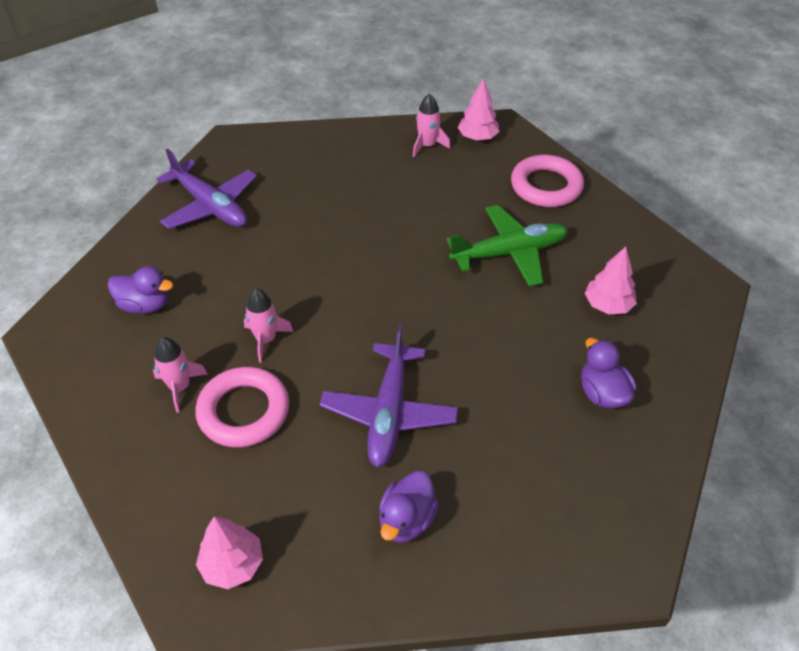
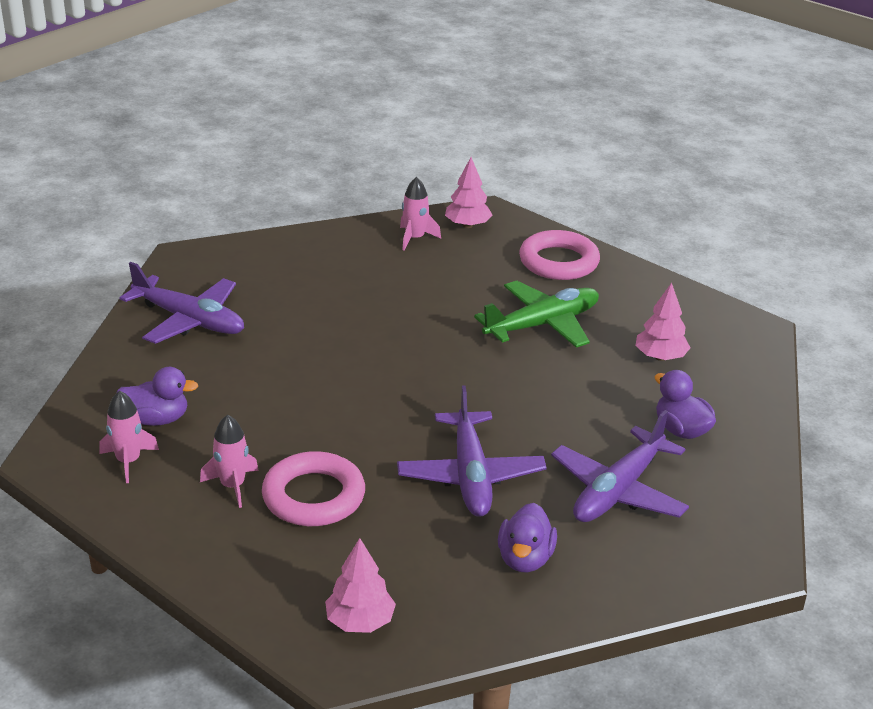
camera: 15 degrees left, 15 degrees down
(266, 339) = (310, 432): pink rocket -> pink rocket (128, 461)
(519, 455) = (618, 491): none -> purple plane

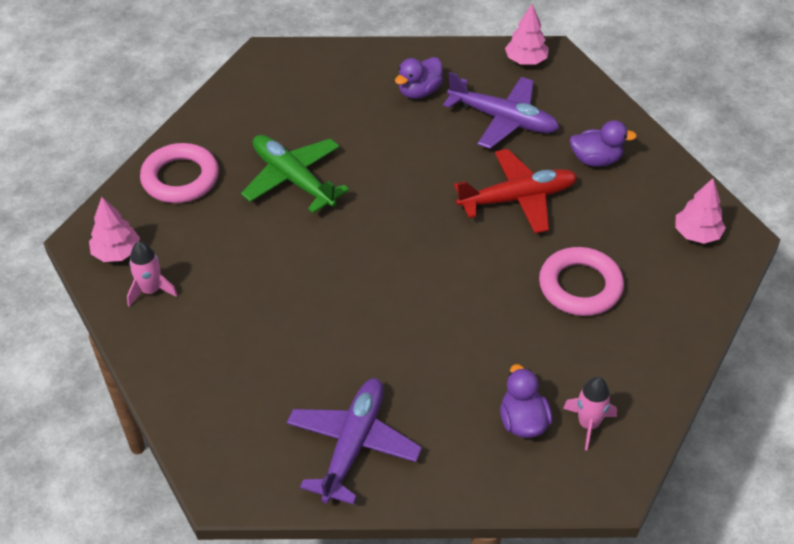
camera: 100 degrees left, 15 degrees up
(232, 486) = (589, 341): pink rocket -> none
(470, 476) = (518, 199): purple plane -> red plane
(660, 357) = (324, 106): pink tree -> pink tree (525, 60)

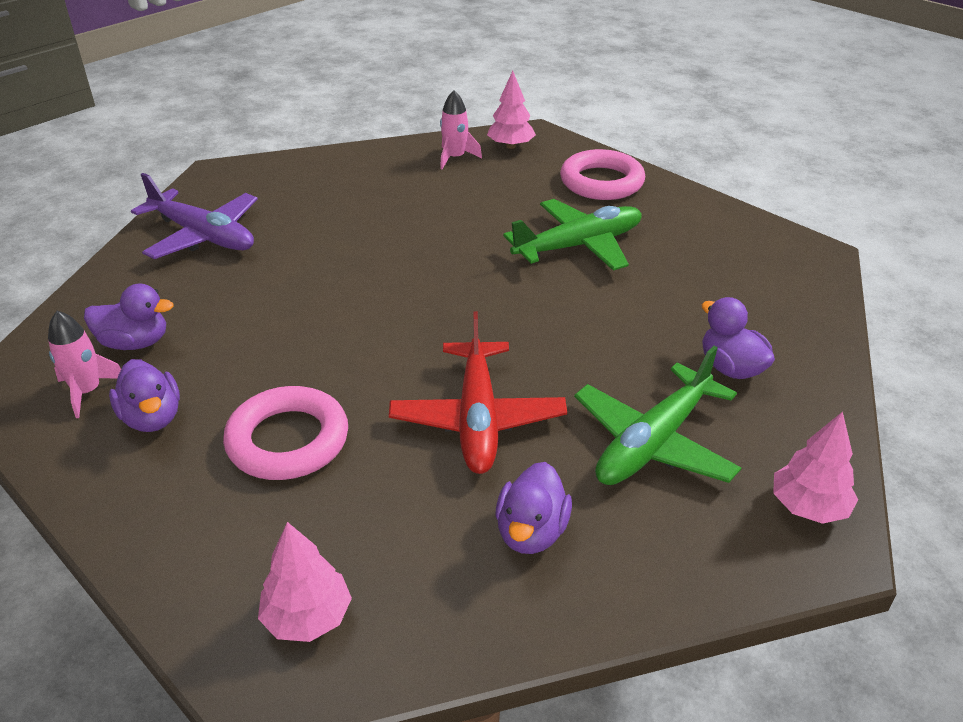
camera: 105 degrees right, 10 degrees down
(503, 120) = (653, 442): purple plane -> green plane
(595, 370) = (152, 418): none -> purple duck

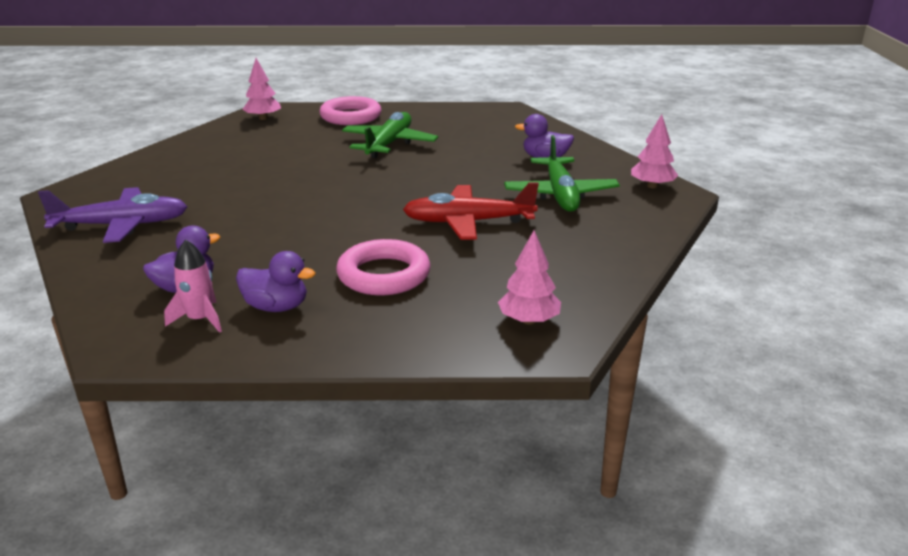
camera: 45 degrees left, 10 degrees down
(455, 158) = (236, 134): pink rocket -> none
(477, 419) = (468, 222): red plane -> red plane turned 135 degrees clockwise
(531, 532) = (567, 244): purple duck -> none

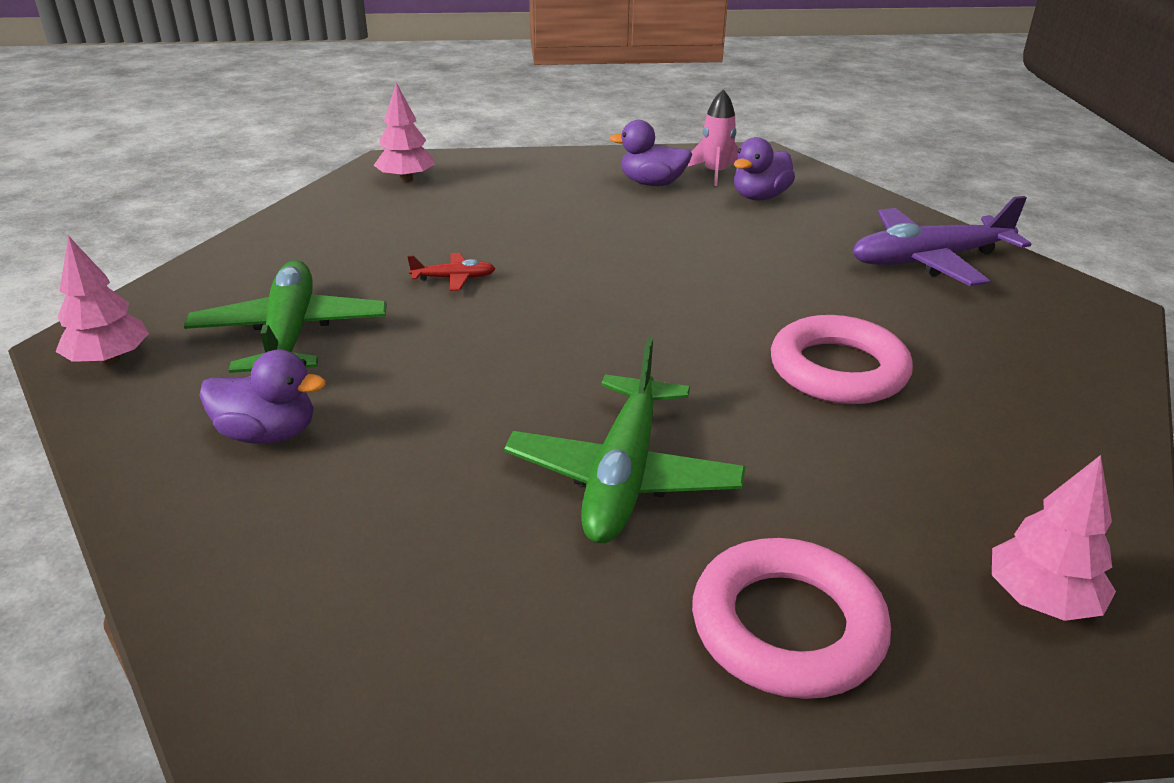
camera: 175 degrees right, 5 degrees up
(384, 275) = (555, 212): pink ring -> pink ring (838, 370)
(468, 222) = (454, 278): red plane -> red plane, size x0.45

